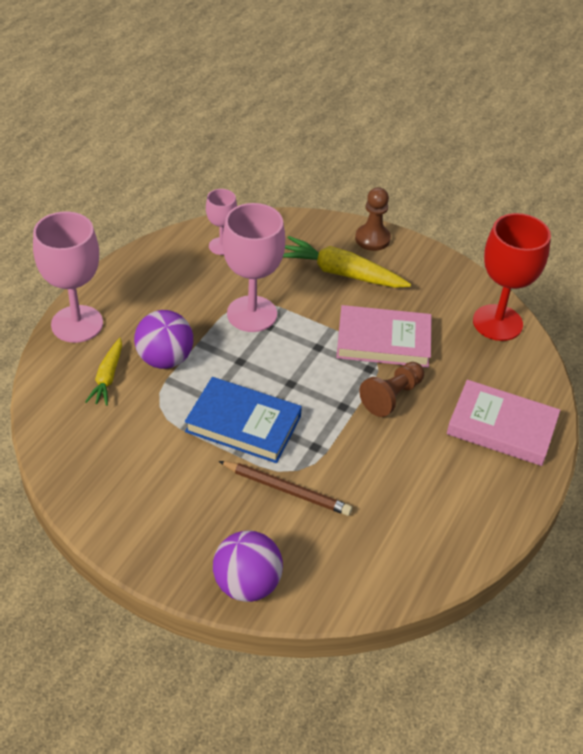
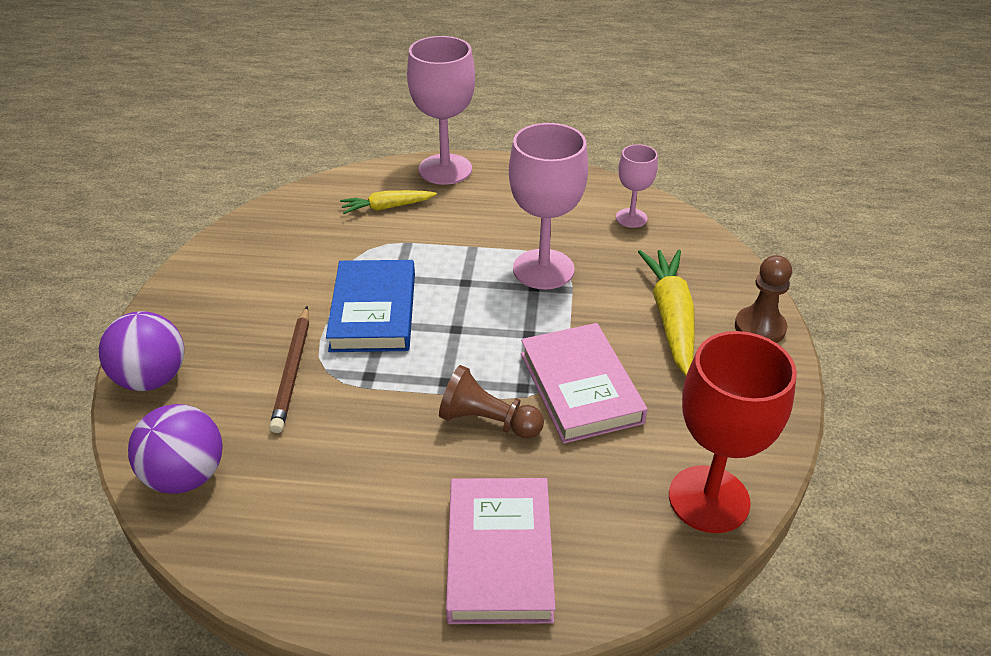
camera: 70 degrees right, 5 degrees down
(165, 359) = (434, 233): purple ball -> purple ball (186, 476)

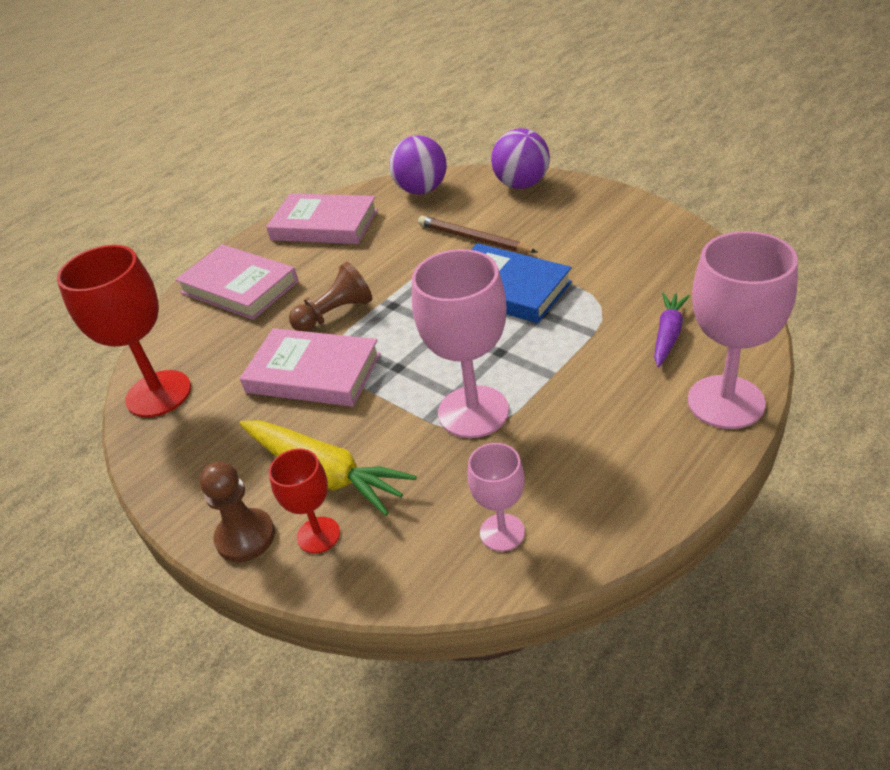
camera: 130 degrees right, 0 degrees up
(314, 545) = (324, 225): none -> pink book
(387, 207) = (668, 334): yellow carrot -> purple carrot
(718, 292) = (318, 535): none -> red goblet

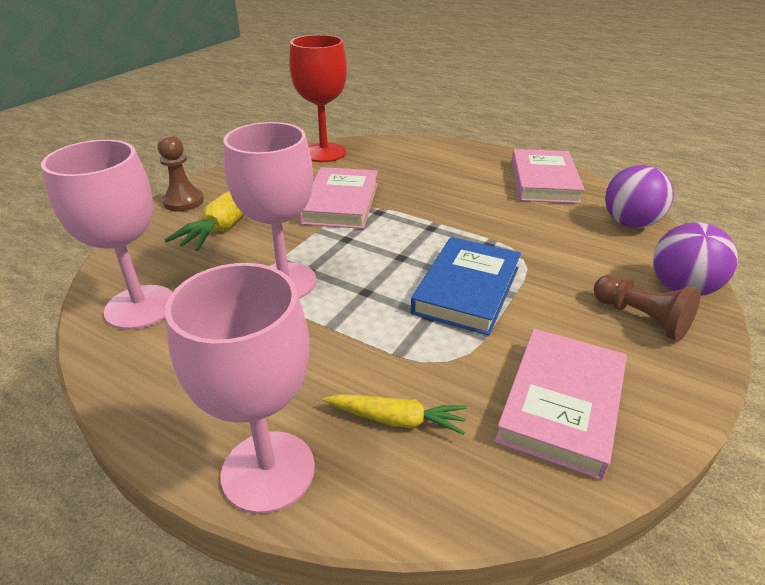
camera: 75 degrees right, 5 degrees down
(239, 287) = (445, 160): pink book -> pink book (562, 404)
(318, 535) = (174, 227): red goblet -> none
(335, 314) = (415, 202): brown pawn -> brown pawn (641, 318)
(473, 239) = (551, 262): brown pencil -> none
(502, 532) = (140, 307): pink goblet -> pink goblet, size x1.83
(668, 334) = (397, 420): purple carrot -> yellow carrot

